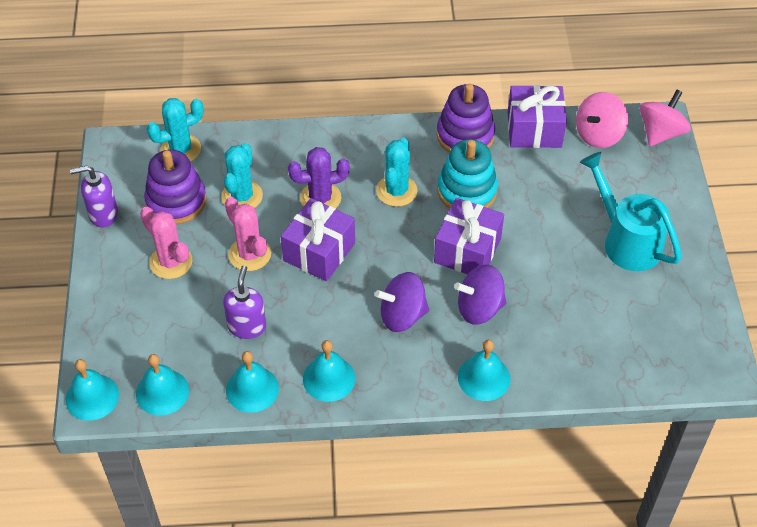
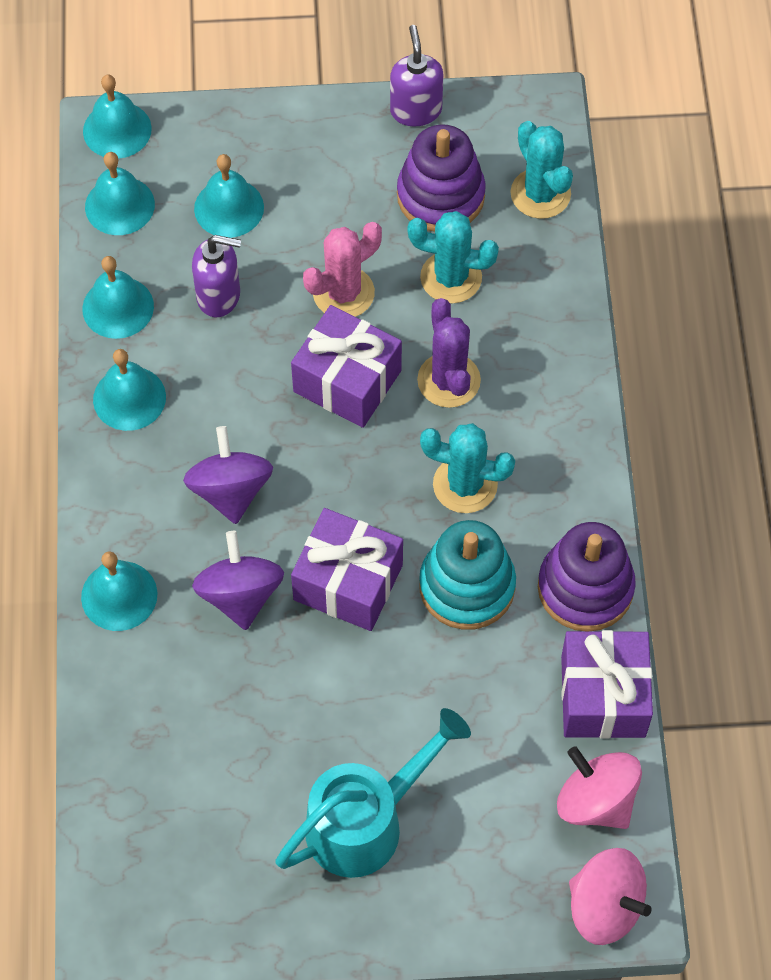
camera: 90 degrees right, 10 degrees up
(171, 262) = (331, 198): pink cactus -> none
(172, 322) = (229, 208): none -> turquoise bell

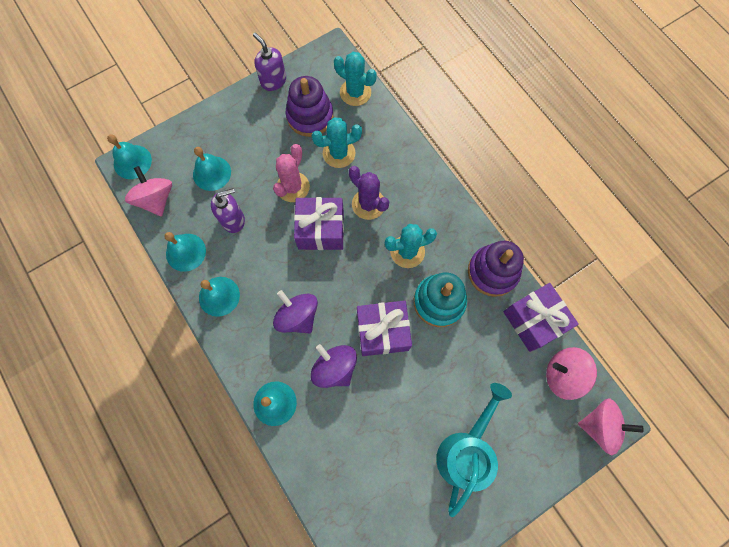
camera: 30 degrees left, 10 degrees up
(119, 205) = (156, 199): turquoise bell -> pink spinning top

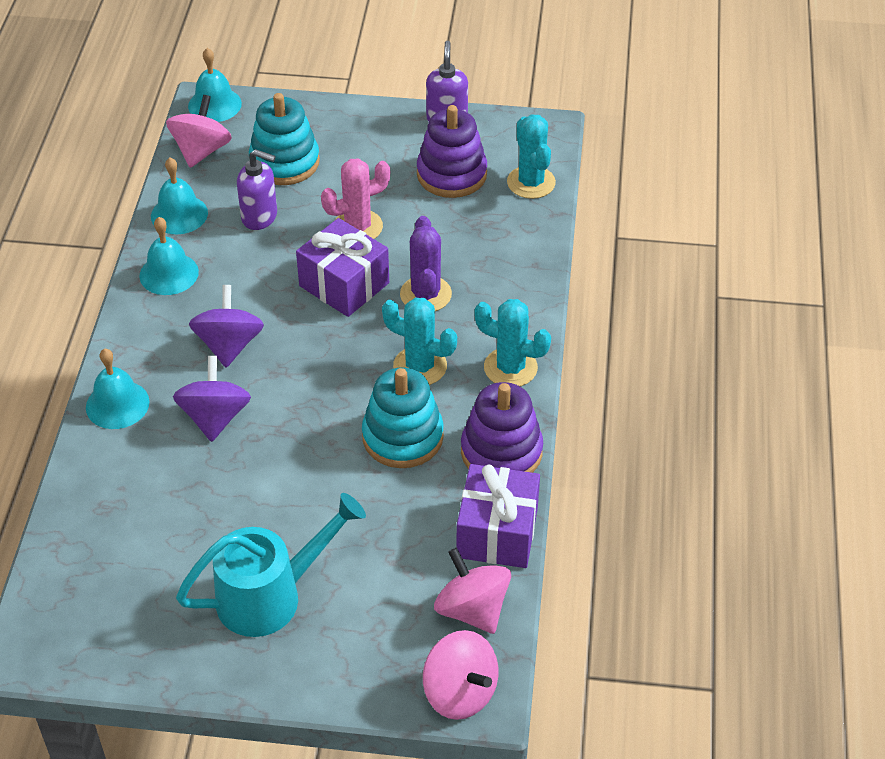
camera: 40 degrees right, 25 degrees down
(212, 173) = (284, 162): turquoise bell -> turquoise stacking toy
(339, 153) = (445, 227): turquoise cactus -> turquoise cactus (510, 368)
(382, 331) = (305, 420): purple gift -> none

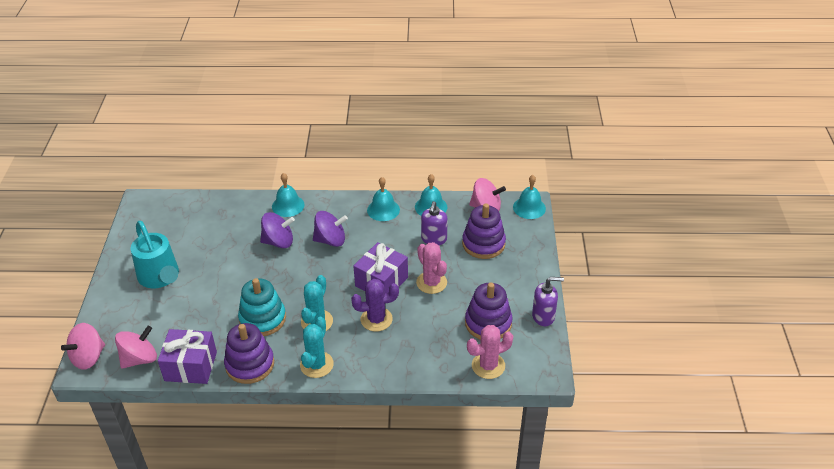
camera: 85 degrees right, 5 degrees down
(284, 162) = (483, 244): turquoise stacking toy -> purple stacking toy
(531, 182) = (488, 366): turquoise cactus -> pink cactus

